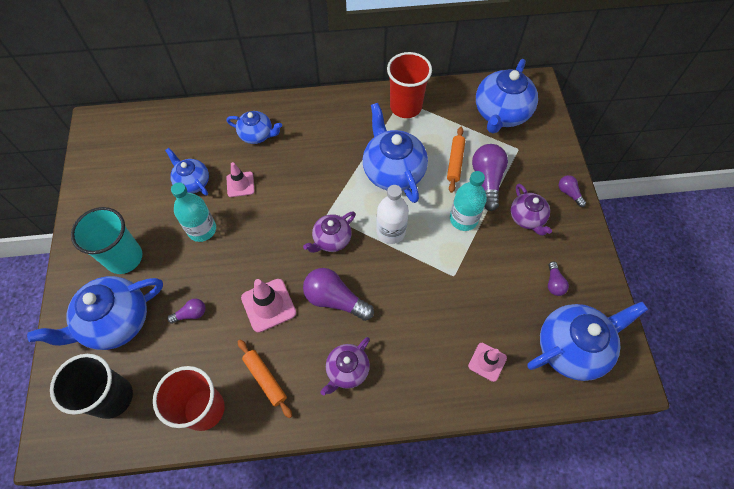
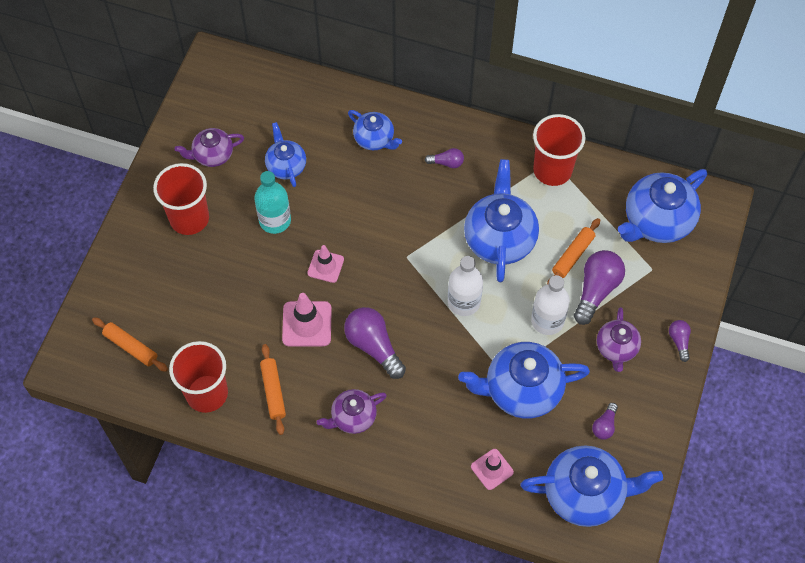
camera: 25 degrees right, 0 degrees up
(112, 397) = (131, 347): black cup -> orange rolling pin
(115, 322) = (158, 278): blue teapot -> blue teapot (521, 390)
(124, 258) = (189, 218): turquoise cup -> red cup
(191, 314) = (230, 301): purple light bulb -> purple light bulb (446, 163)
(240, 184) = (333, 188): pink traffic cone -> pink traffic cone (325, 266)
(331, 240) = (399, 285): purple teapot -> purple teapot (212, 155)
(463, 219) = (547, 321): turquoise bottle -> white bottle

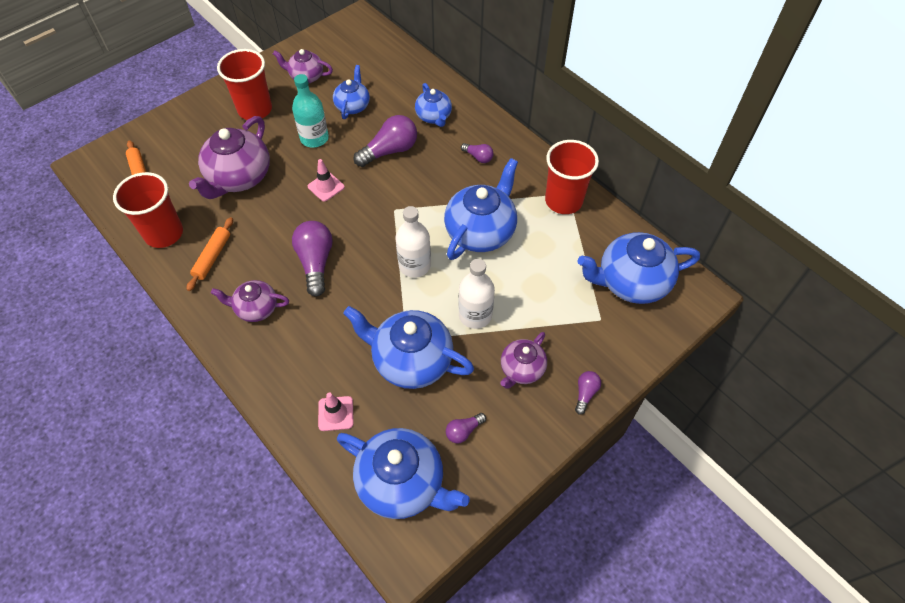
camera: 30 degrees right, 5 degrees down
(233, 300) = (239, 177): none -> purple teapot
(307, 324) = (278, 221): pink traffic cone -> none
(572, 255) = (535, 274): orange rolling pin -> none
(596, 290) = (536, 312): purple light bulb -> purple light bulb (390, 151)

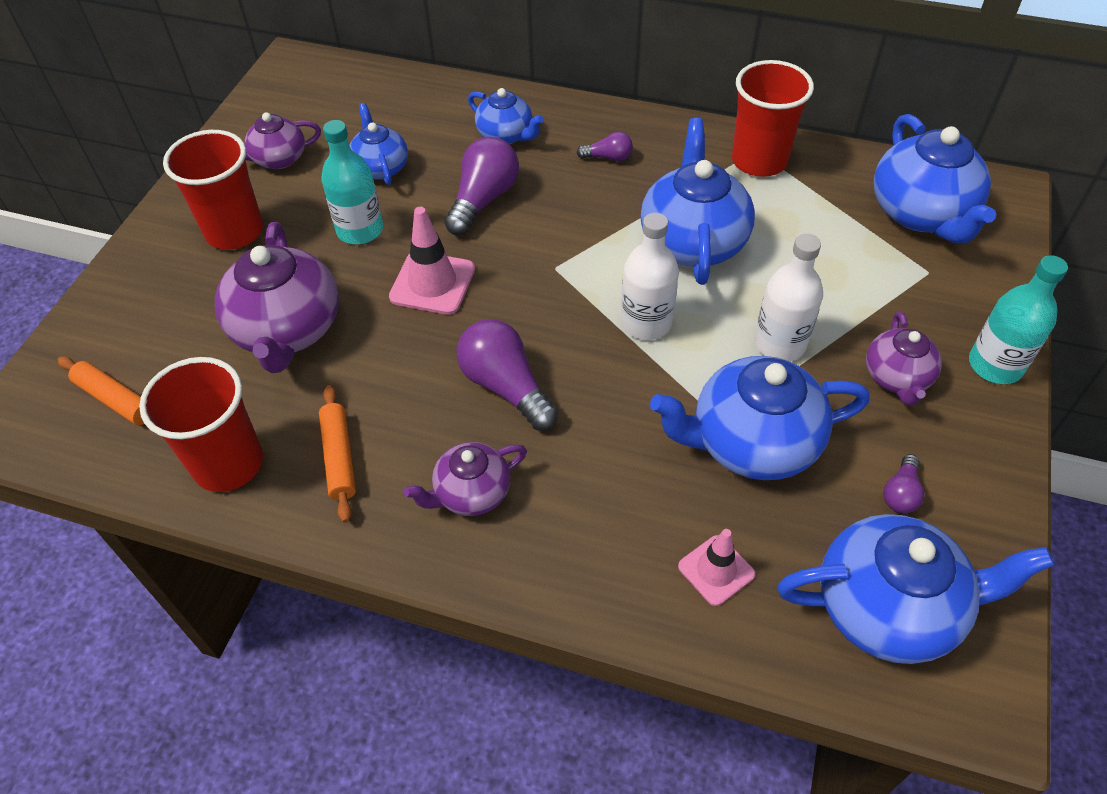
camera: 30 degrees left, 5 degrees down
(326, 187) = (432, 283): pink traffic cone -> pink traffic cone, size x1.53
(585, 393) = (995, 365): purple light bulb -> turquoise bottle
(631, 282) = (921, 214): blue teapot -> blue teapot turned 60 degrees counterclockwise

